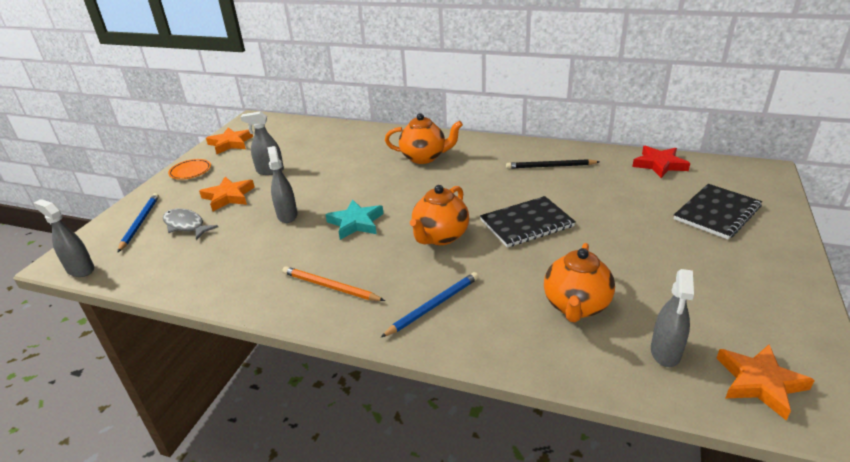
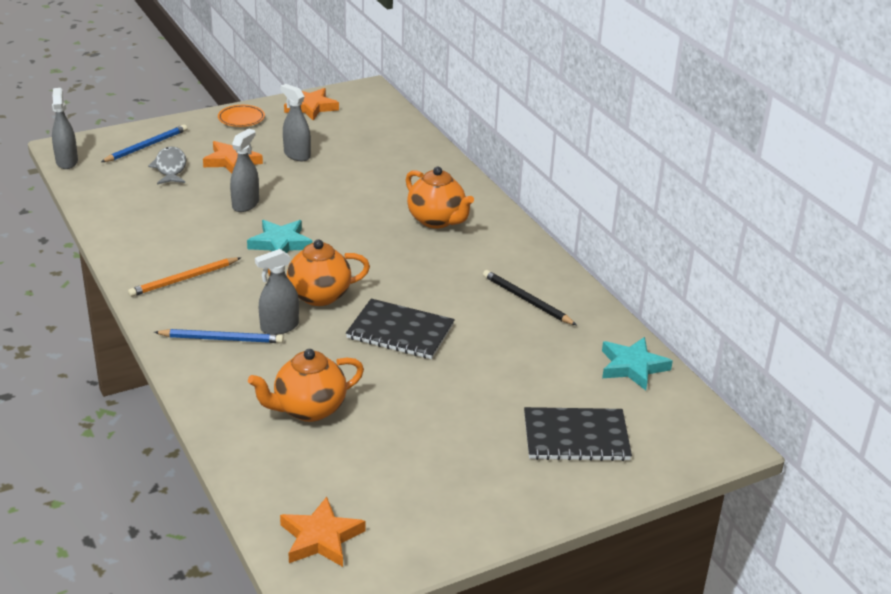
camera: 40 degrees right, 0 degrees up
(330, 287) = (184, 279): orange pencil -> orange pencil turned 105 degrees counterclockwise
(659, 164) = (632, 367): red star -> turquoise star
(665, 352) = (303, 477): grey spray bottle -> grey spray bottle (279, 327)

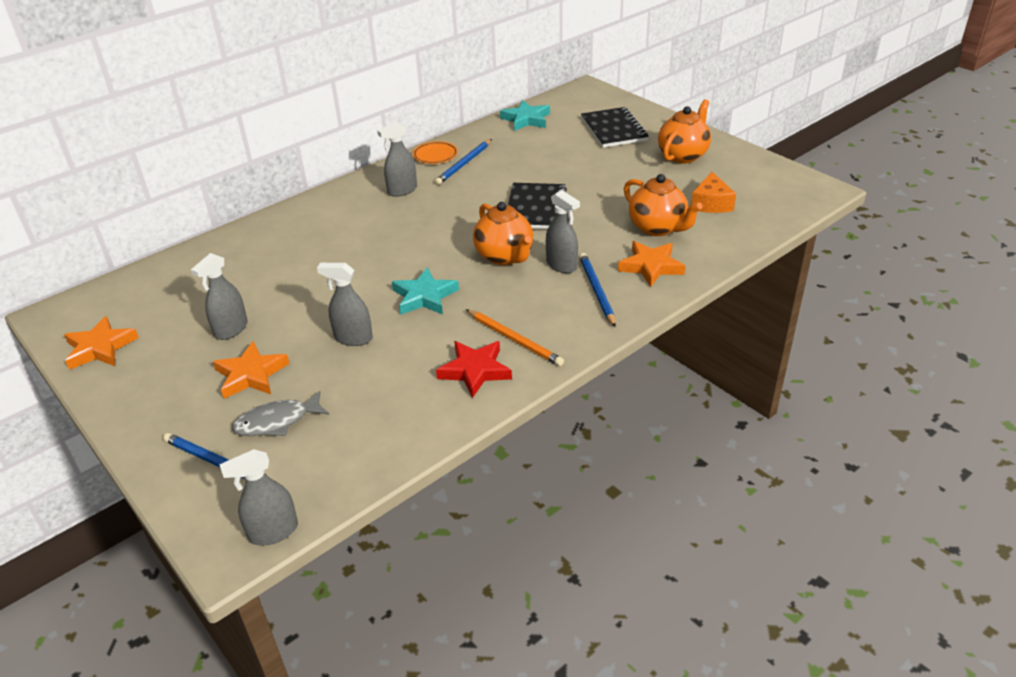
camera: 100 degrees left, 5 degrees up
(159, 254) = (475, 370): none -> red star
(241, 119) = (132, 398): orange plate -> orange plate (435, 155)
(321, 538) = (780, 196): orange star -> orange star (651, 266)
(337, 468) = (711, 203): none -> orange cheese
(437, 220) = (353, 220): orange teapot -> orange teapot (683, 155)
(483, 253) = (402, 190): none -> grey spray bottle
(526, 300) = (464, 164): black pencil -> blue pencil

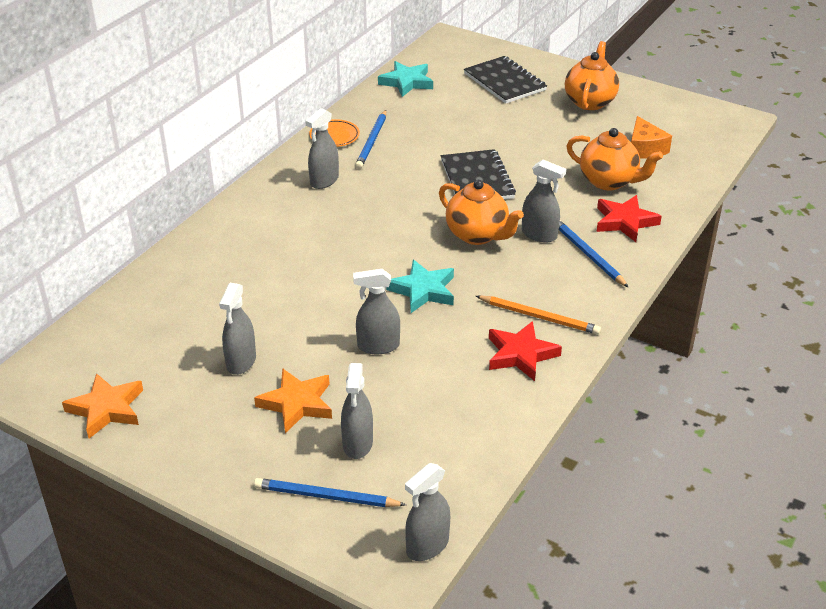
camera: 20 degrees left, 0 degrees up
(277, 422) = (357, 444): grey fish -> grey spray bottle
(651, 266) = (624, 222): orange star -> red star

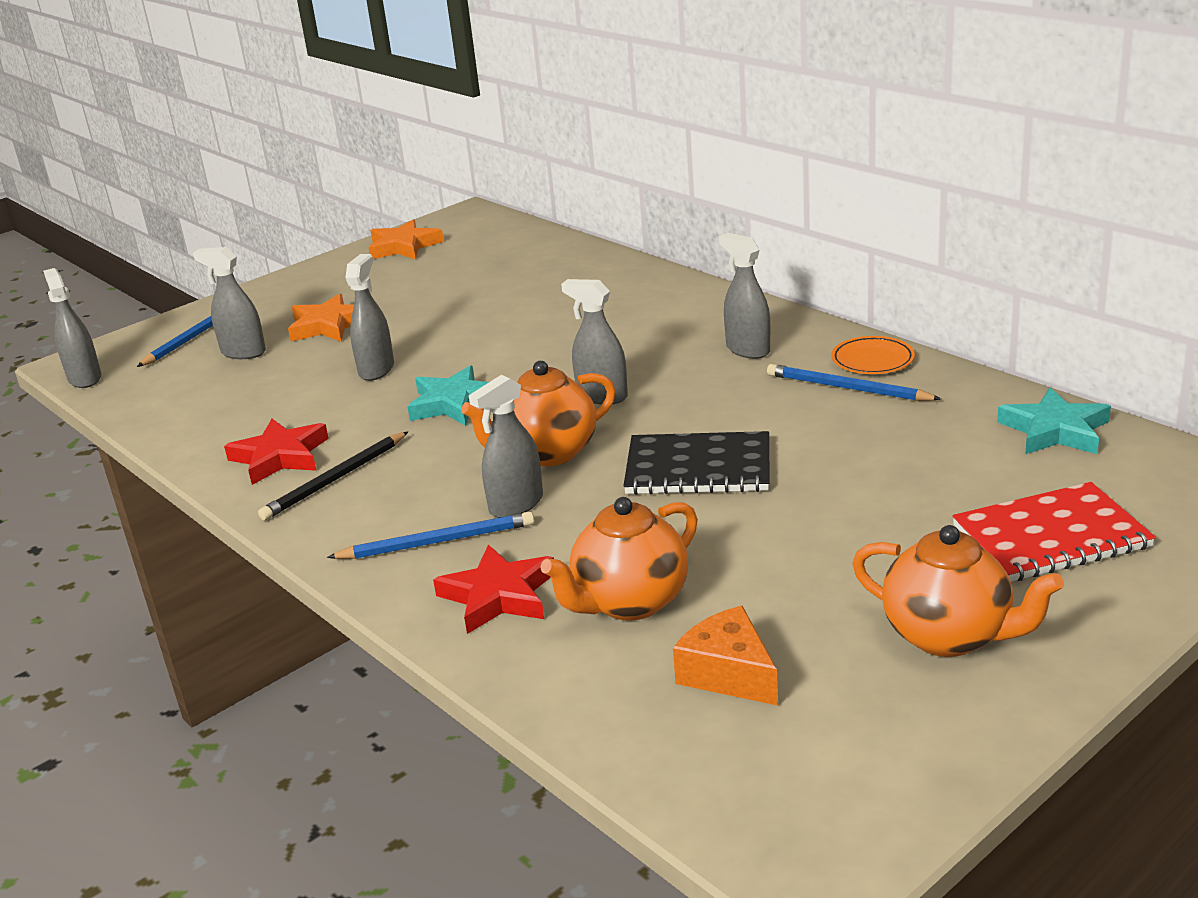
camera: 110 degrees right, 10 degrees down
(241, 362) = (416, 300): grey spray bottle -> grey spray bottle (602, 396)
(504, 82) = (1051, 536): black notebook -> red notebook
(539, 317) = (335, 479): orange pencil -> black pencil
(644, 148) = (729, 674): orange cheese -> orange cheese turned 45 degrees clockwise

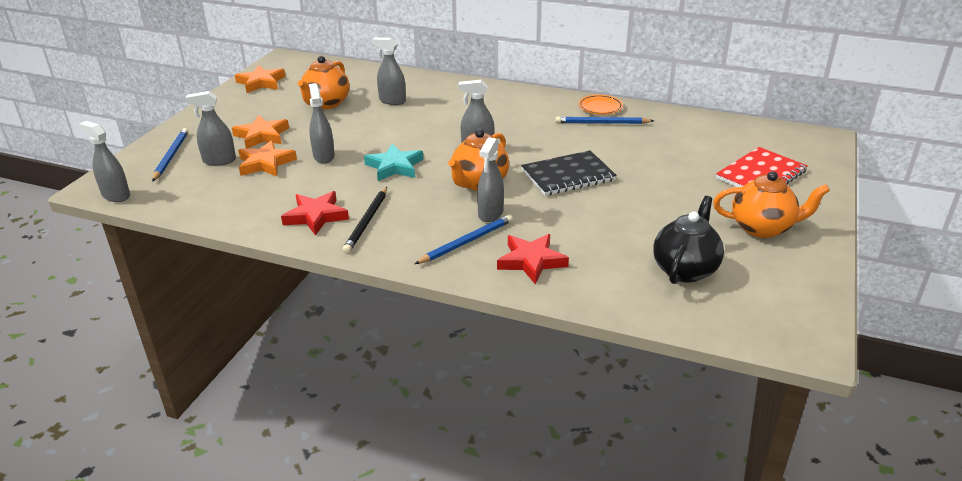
camera: 30 degrees left, 5 degrees up
(294, 366) = (265, 163): none -> orange star
(629, 602) = (603, 248): orange teapot -> orange teapot (326, 104)
(729, 674) = (685, 269): orange cheese -> black teapot
(747, 349) = (531, 111): grey spray bottle -> grey spray bottle (392, 101)
(1055, 430) = (716, 127): turquoise star -> none

